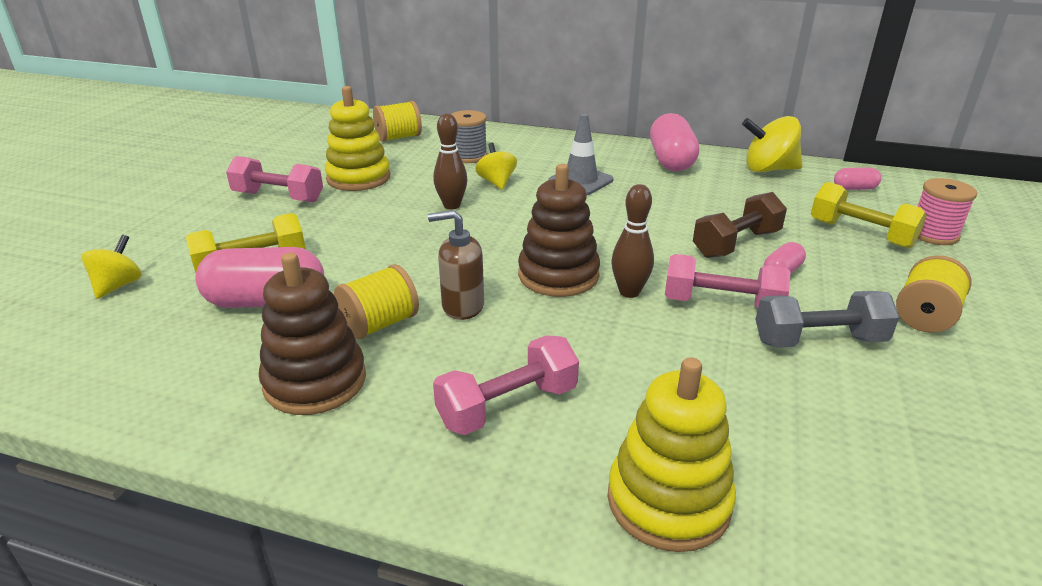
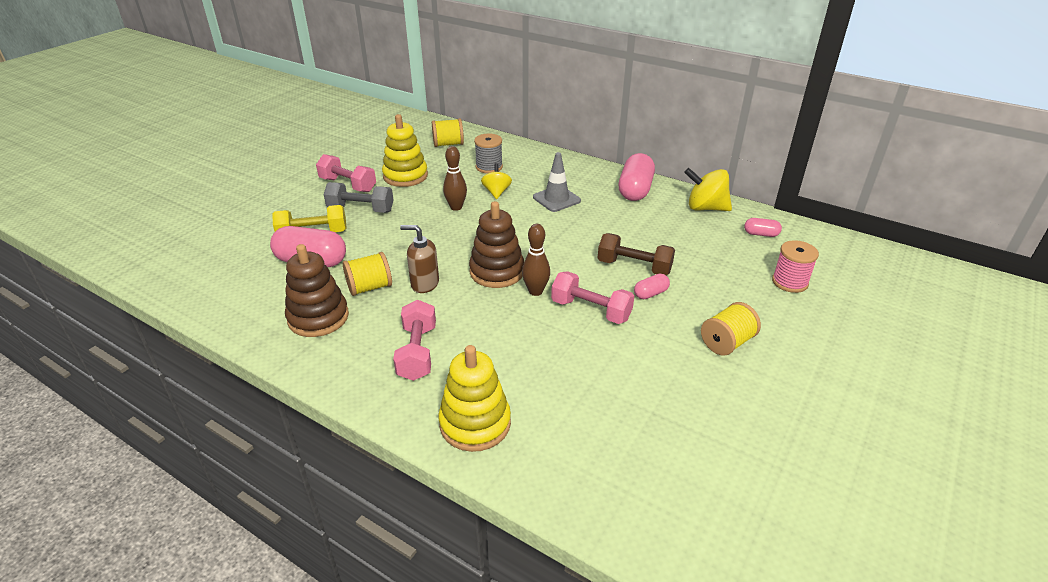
camera: 15 degrees right, 5 degrees up
(118, 286) = (233, 237): yellow spinning top -> none
(507, 406) = (417, 352): pink dumbbell -> pink dumbbell turned 75 degrees counterclockwise
(736, 244) = (634, 267): brown dumbbell -> brown dumbbell turned 45 degrees clockwise
(818, 341) = (637, 346): grey dumbbell -> grey dumbbell (361, 209)
(861, 234) = (733, 273): yellow dumbbell -> none

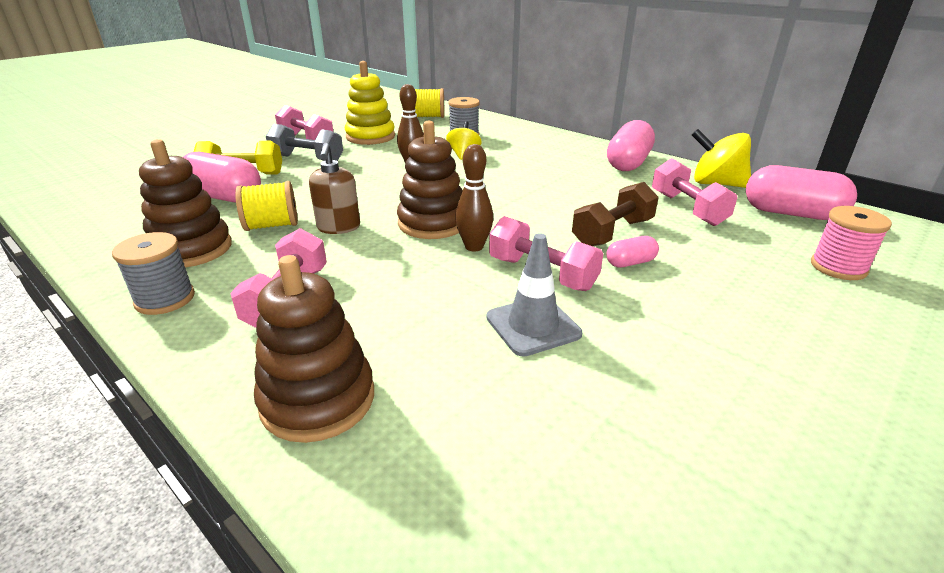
camera: 10 degrees right, 5 degrees down
(327, 364) = (165, 299): none -> grey spool
(424, 284) = (338, 227): brown soap dispenser -> brown soap dispenser turned 120 degrees counterclockwise
(475, 423) = (318, 399): yellow stacking toy -> brown stacking toy
(556, 199) = (531, 164): grey traffic cone -> grey traffic cone (533, 326)
(634, 267) = (612, 233): brown dumbbell -> brown dumbbell turned 75 degrees counterclockwise
(686, 237) = (687, 209): none -> pink dumbbell
(726, 343) = (740, 332): yellow spool -> none
(761, 234) = (791, 213): pink capsule -> pink capsule, size x2.02

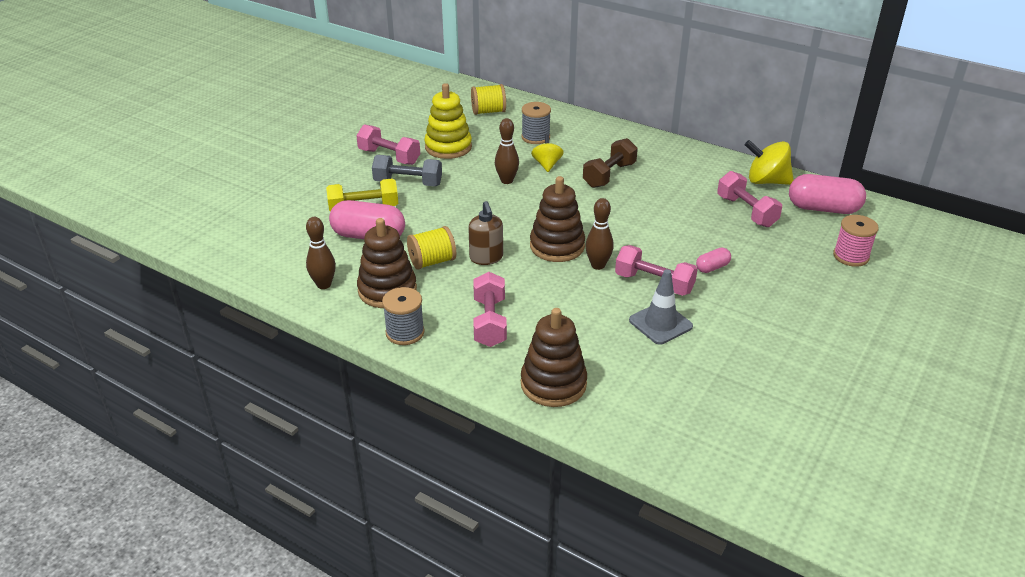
camera: 10 degrees left, 5 degrees up
(124, 237) = (324, 285): none -> brown bowling pin
(612, 233) = (694, 241): brown dumbbell -> brown dumbbell (609, 175)
(628, 163) = (692, 162): pink capsule -> none

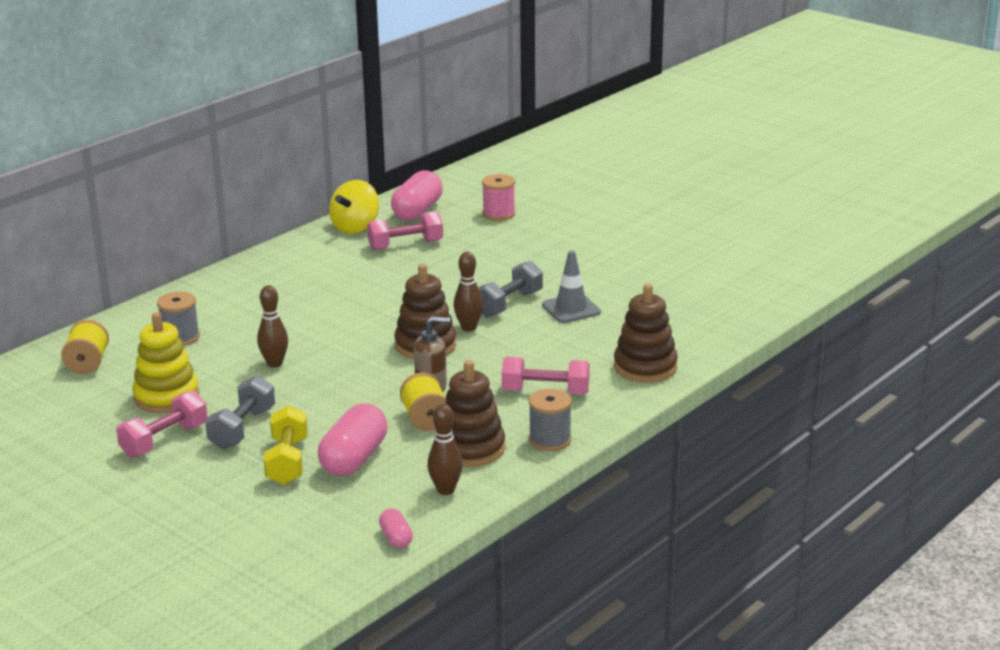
camera: 80 degrees left, 10 degrees down
(547, 164) = (252, 336): yellow spinning top -> none
(609, 175) = (297, 303): brown dumbbell -> none
(654, 283) = (509, 304): pink dumbbell -> grey dumbbell
(712, 267) = (493, 274): pink capsule -> pink capsule (396, 538)

